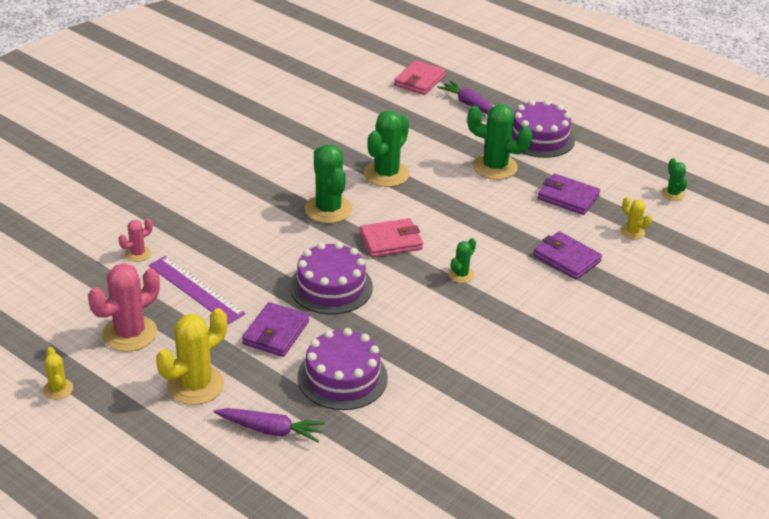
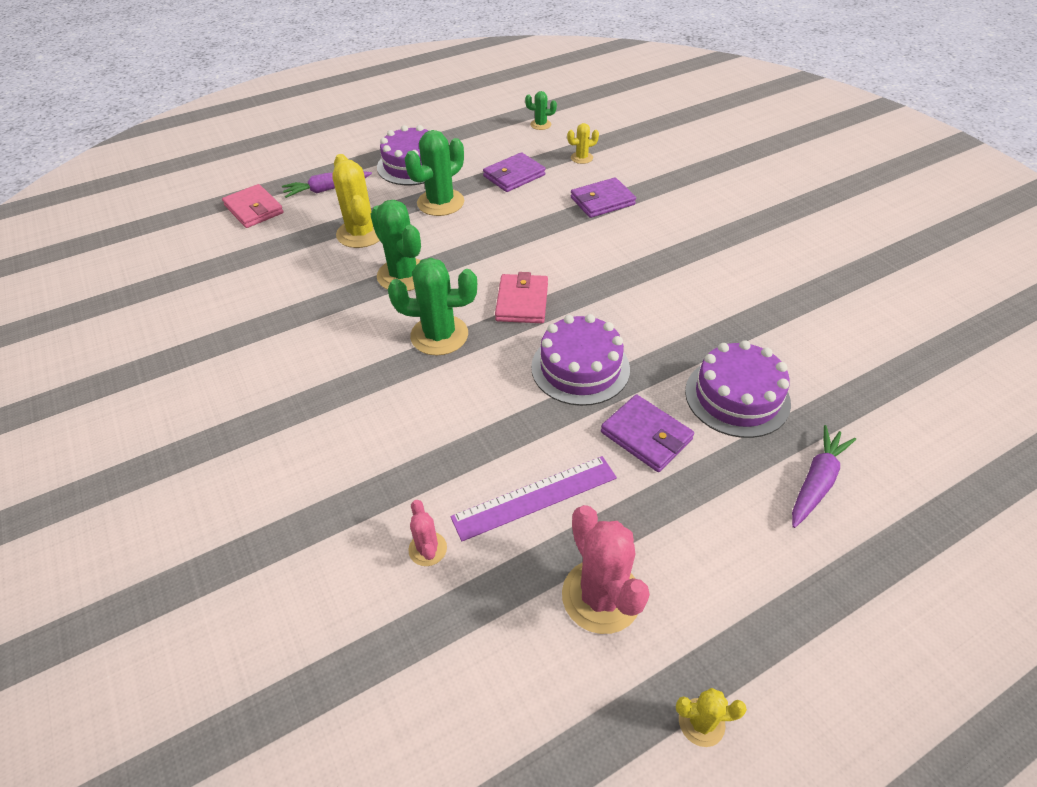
camera: 65 degrees left, 10 degrees up
(195, 385) = (724, 540): yellow cactus -> yellow cactus (361, 233)
(461, 275) = (599, 269): green cactus -> none

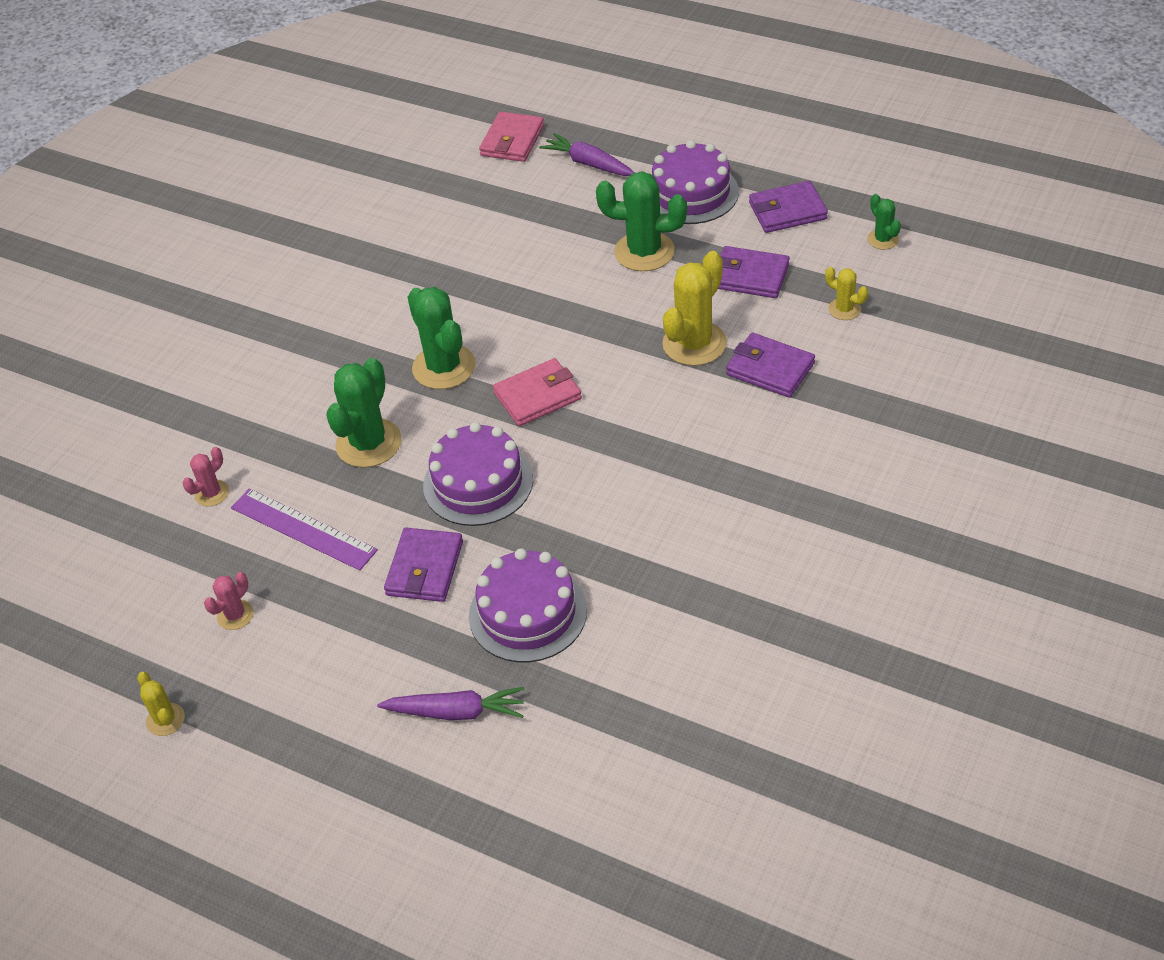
camera: 60 degrees right, 0 degrees up
(361, 233) = (542, 230): yellow cactus -> yellow cactus (694, 344)
(403, 275) = (506, 295): green cactus -> green cactus (368, 443)
(476, 142) = (787, 211): none -> purple wallet
(601, 596) = (235, 615): pink cactus -> pink cactus, size x0.51

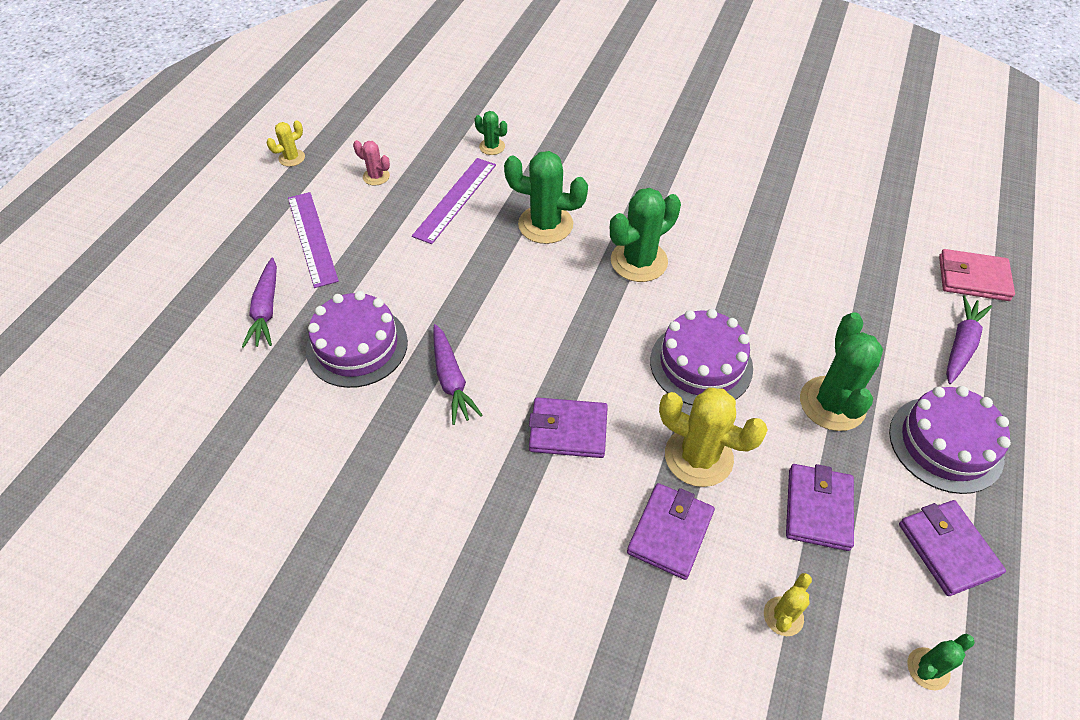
camera: 80 degrees right, 5 degrees up
(212, 493) = (492, 147): pink cactus -> green cactus
(338, 676) = (312, 238): none -> purple ruler
(424, 568) = (410, 275): purple wallet -> purple wallet (568, 430)
(478, 483) = (502, 299): purple cake -> purple cake (701, 364)
(538, 396) = (609, 331): pink wallet -> none
(586, 525) = (451, 380): none -> purple carrot

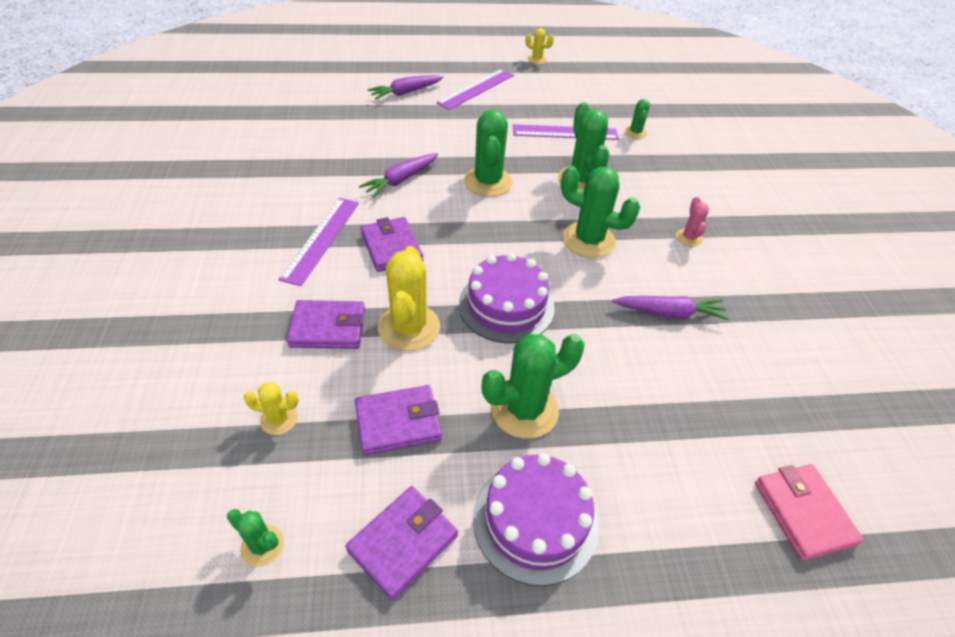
camera: 60 degrees right, 5 degrees down
(357, 346) = (402, 134): purple cake -> none
(376, 176) = (553, 94): pink cactus -> pink cactus (689, 237)
(503, 301) = (488, 182): none -> green cactus
(519, 496) = (321, 239): none -> purple ruler
(961, 345) = (686, 515): purple carrot -> purple carrot (669, 313)

